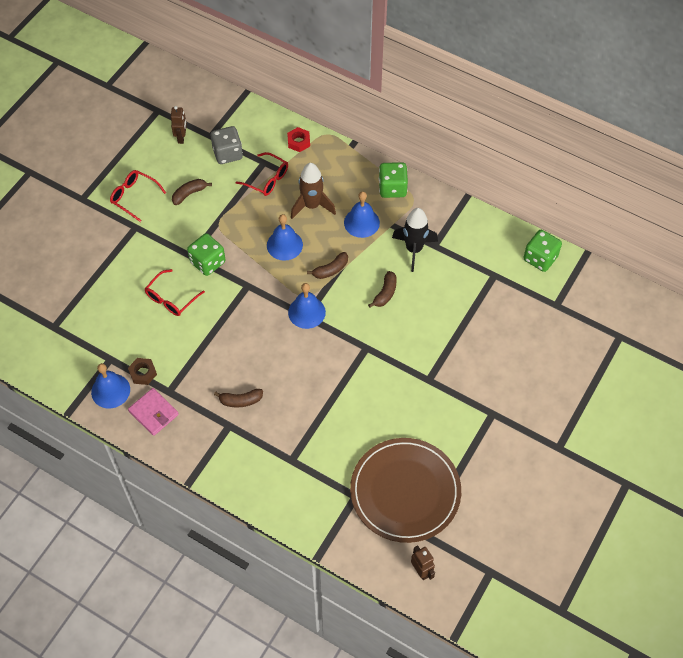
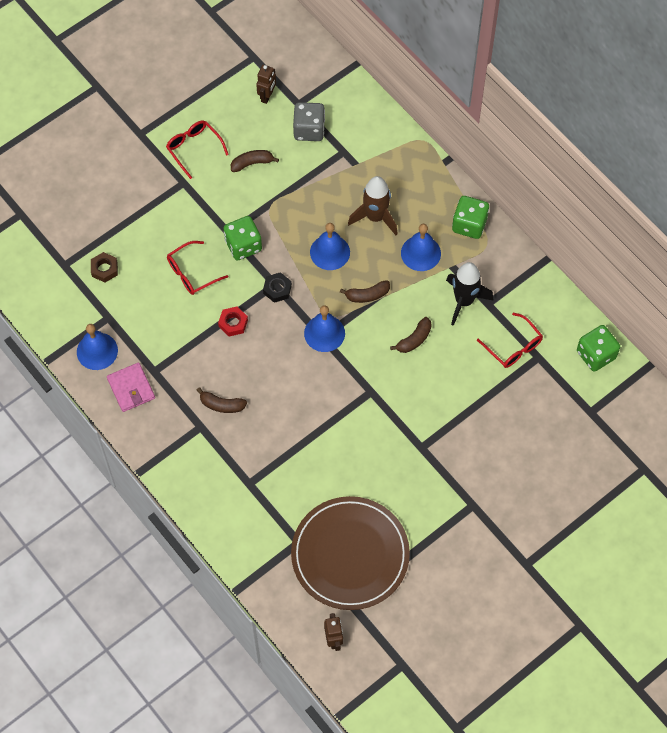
camera: 20 degrees right, 5 degrees up
(143, 373) = (135, 343): brown nut -> brown nut (104, 269)
(251, 289) = (277, 289): none -> black nut
(267, 179) = (339, 172): red glasses -> red glasses (513, 347)
(298, 142) = (389, 140): red nut -> red nut (233, 323)

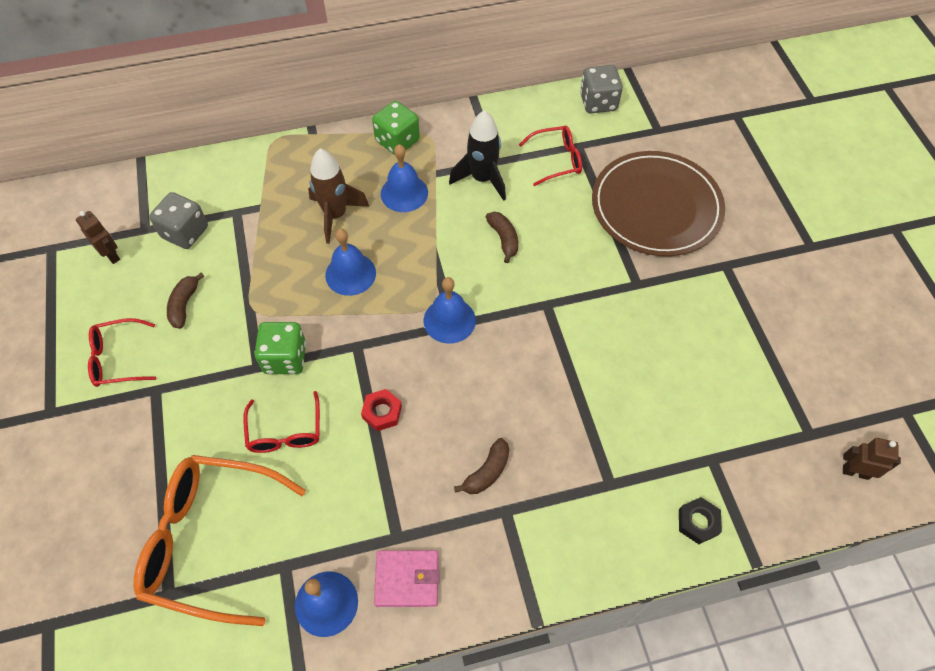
camera: 65 degrees left, 5 degrees down
(104, 269) = (210, 540): brown nut -> orange glasses
(277, 289) = (365, 345): black nut -> black nut (698, 522)
(350, 555) = (747, 409): brown plate -> brown plate (656, 207)
(367, 295) = (425, 260): brown banana -> none
(596, 355) = (598, 102): green dice -> grey dice

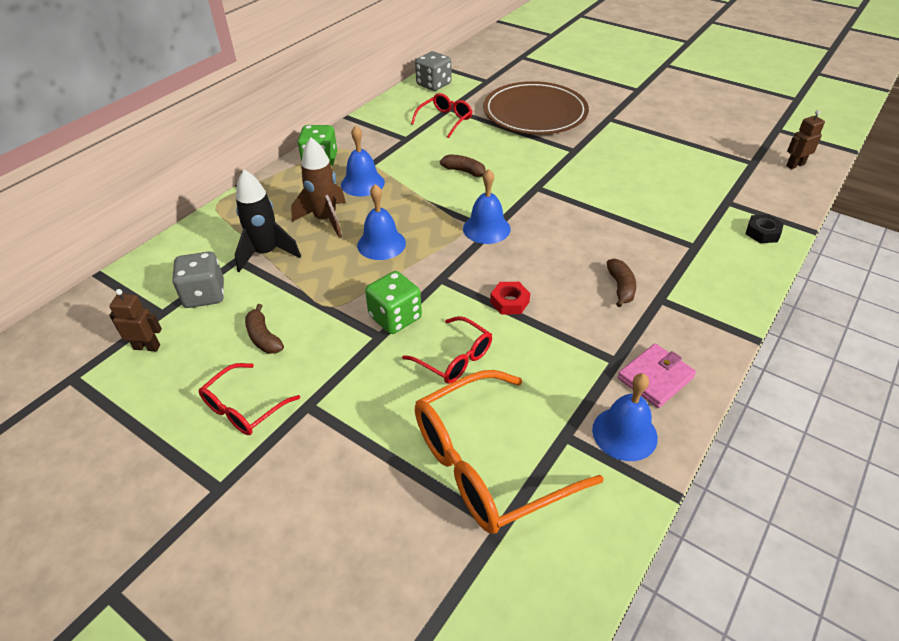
camera: 40 degrees left, 15 degrees down
(482, 179) = (409, 151): black rocket -> black rocket (266, 253)

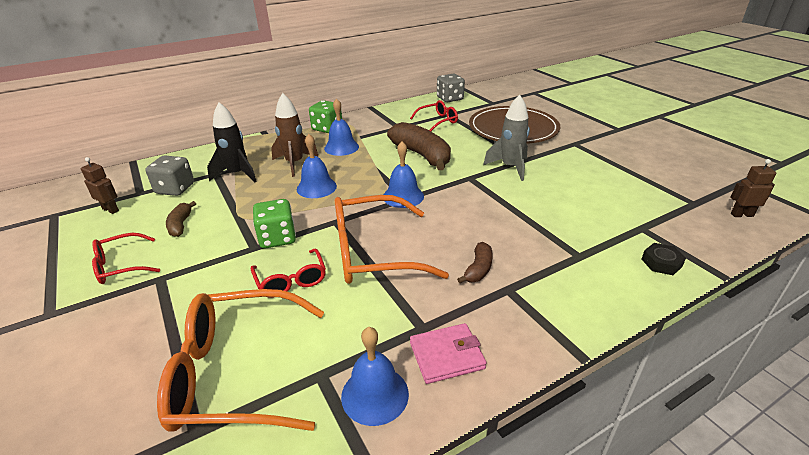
camera: 25 degrees right, 10 degrees down
(464, 171) = (422, 155): brown banana -> brown banana, size x2.06
(509, 302) = (373, 252): red nut -> orange glasses
(567, 164) = (510, 167): none -> grey rocket

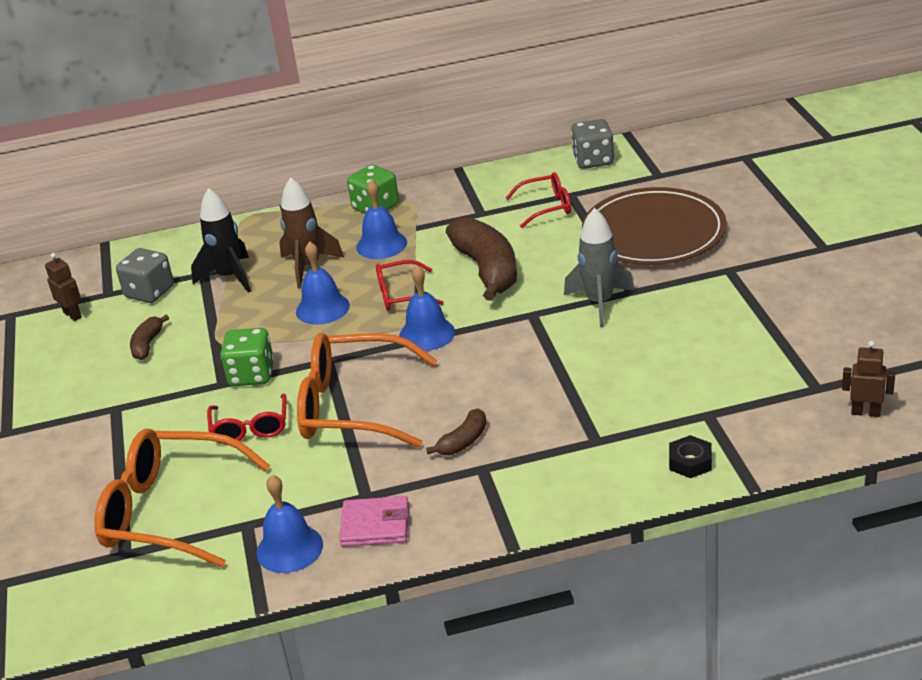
camera: 20 degrees right, 0 degrees up
(121, 266) = (77, 388): red glasses -> red glasses (401, 295)

